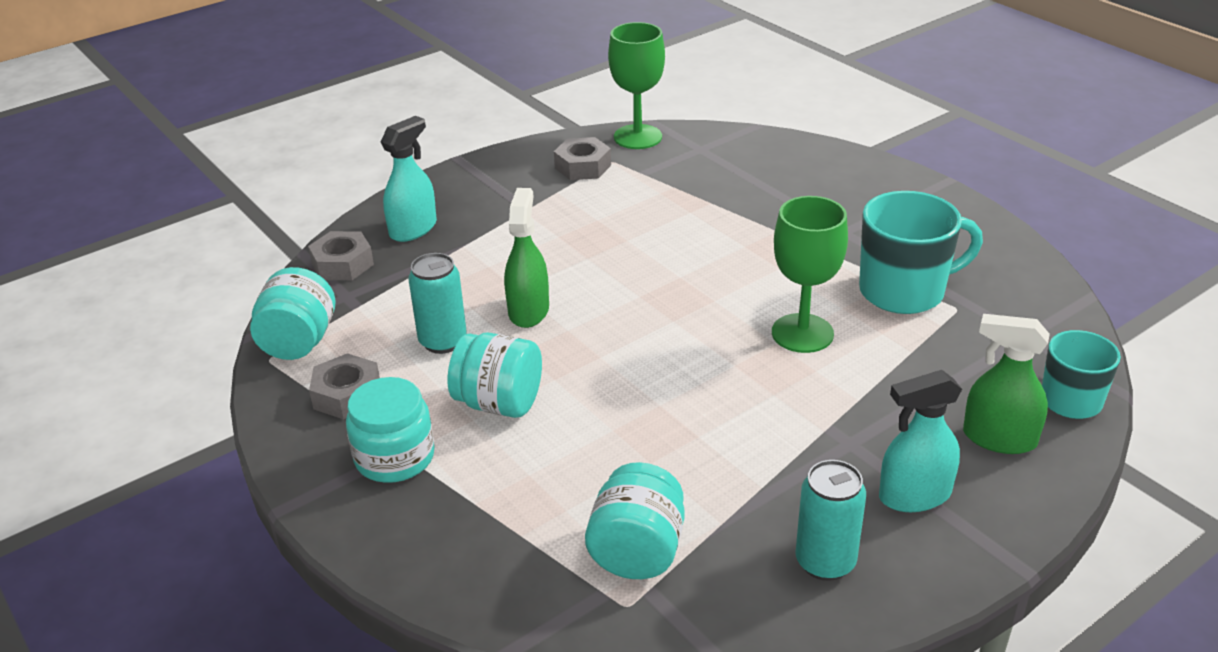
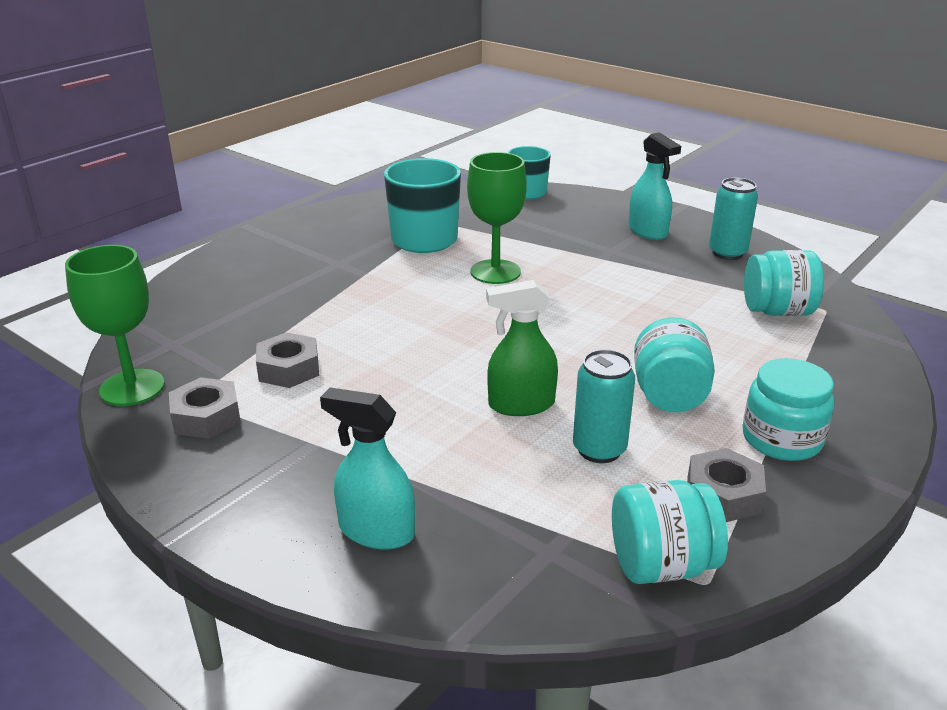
camera: 105 degrees left, 5 degrees down
(342, 264) = (480, 578): grey nut -> grey nut (288, 369)
(999, 438) = (577, 210): green spray bottle -> none

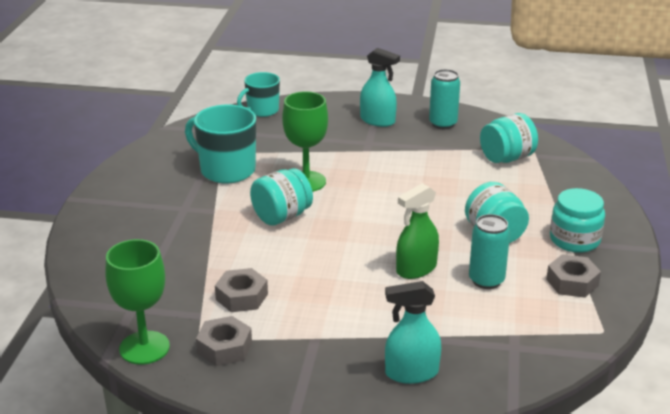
camera: 30 degrees left, 0 degrees up
(661, 565) = (575, 331): turquoise jar -> turquoise jar (282, 216)

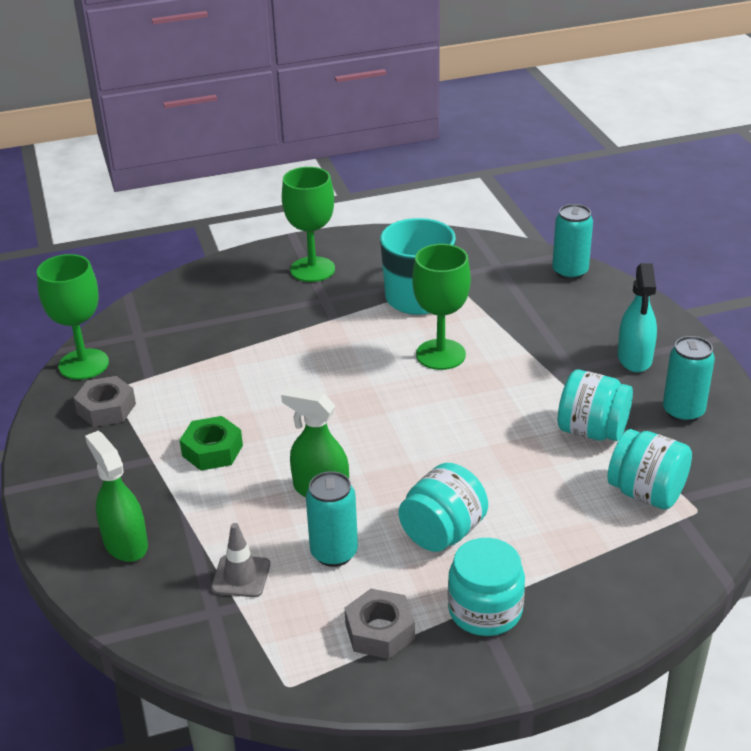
camera: 65 degrees right, 5 degrees up
(136, 202) = (312, 269): none -> green goblet
(241, 297) = (193, 389): grey nut -> none
(262, 110) = (570, 272): turquoise mug -> turquoise can
(282, 216) = (356, 363): turquoise jar -> turquoise jar (592, 431)
(330, 305) = (212, 450): none -> green nut
(411, 373) = (125, 543): turquoise spray bottle -> green spray bottle
(485, 325) = (241, 576): none -> grey traffic cone

